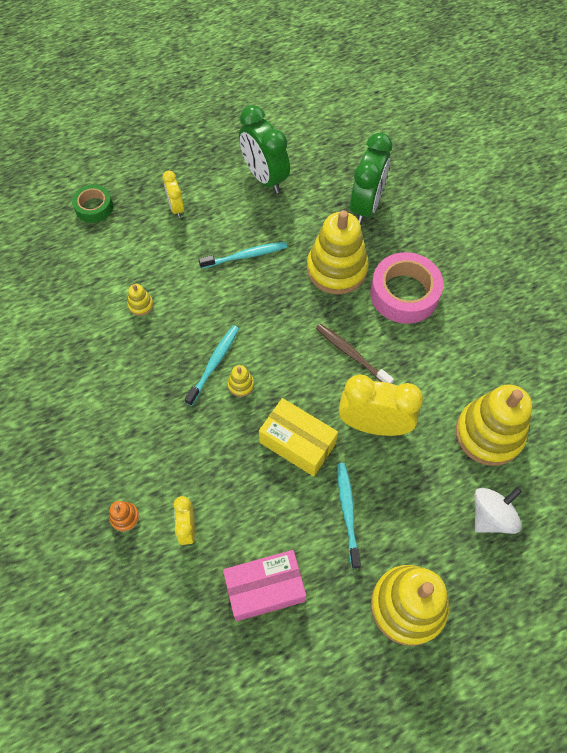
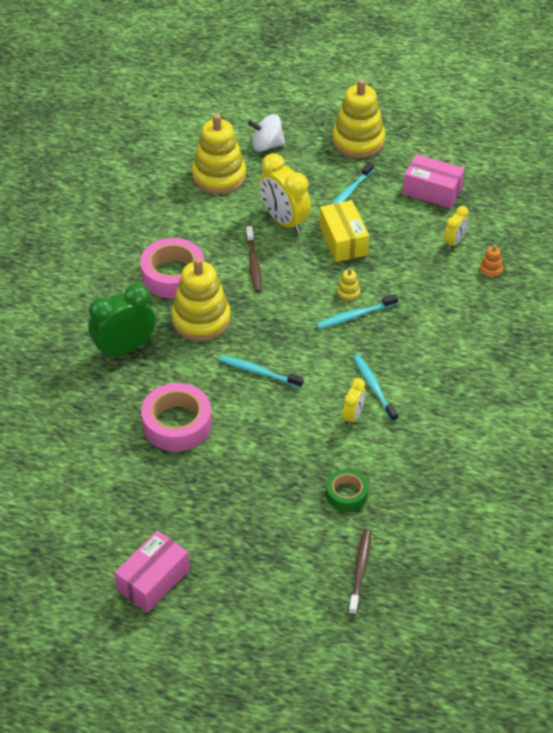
camera: 140 degrees left, 15 degrees down
(43, 164) = (360, 571): none -> brown toothbrush
(141, 305) = (374, 388): yellow stacking toy -> turquoise toothbrush
(176, 80) = (153, 580): none -> pink box
(176, 208) = (276, 446): yellow clock -> yellow clock (353, 416)
(264, 178) = (177, 424): green clock -> pink tape

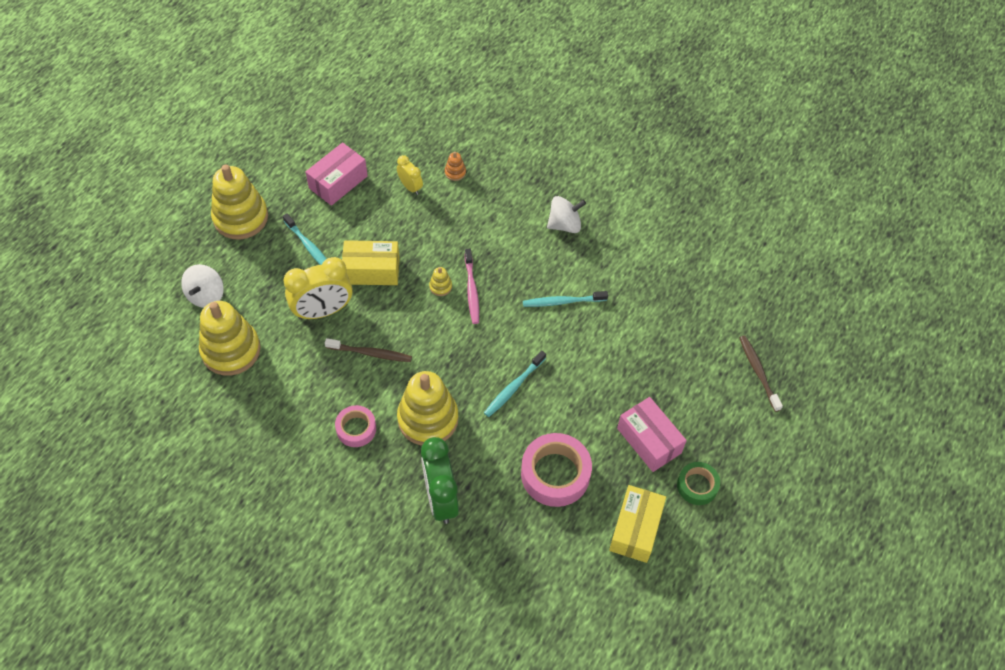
camera: 75 degrees left, 10 degrees up
(139, 497) = (635, 529): none -> yellow box
(153, 580) = (733, 539): pink box -> pink box (649, 440)
(173, 275) = (356, 429): pink tape -> pink tape, size x0.59
(346, 494) = (675, 358): green tape -> green tape (697, 486)
(353, 416) = (590, 327): yellow clock -> none
(355, 316) = (471, 290): turquoise toothbrush -> pink toothbrush
(360, 571) = (758, 372): brown toothbrush -> brown toothbrush turned 45 degrees clockwise
(471, 368) = (564, 225): none -> white spinning top

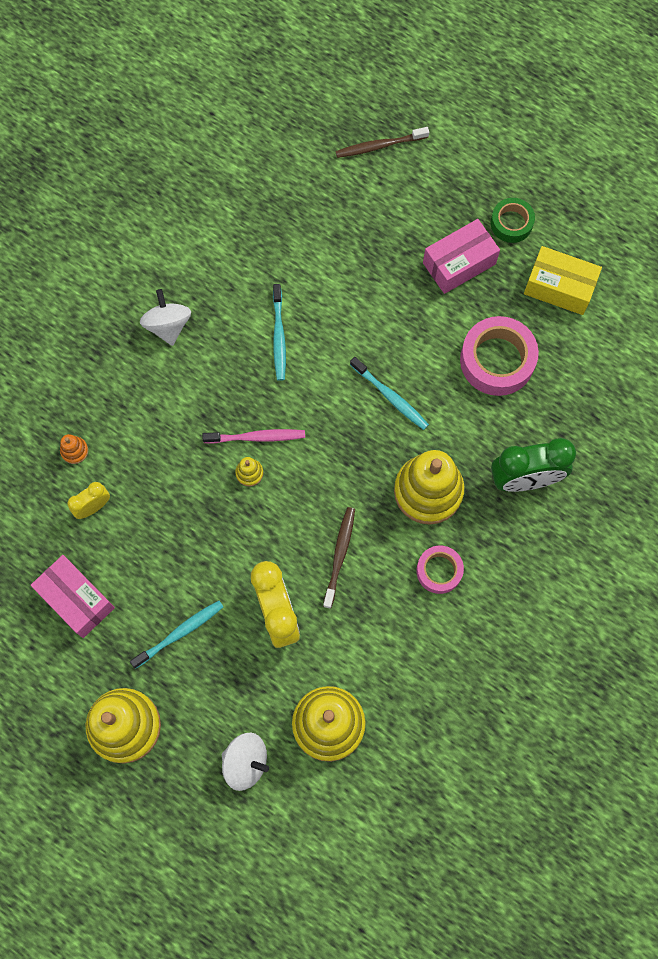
camera: 85 degrees left, 15 degrees up
(372, 270) = (220, 555): yellow box -> none

